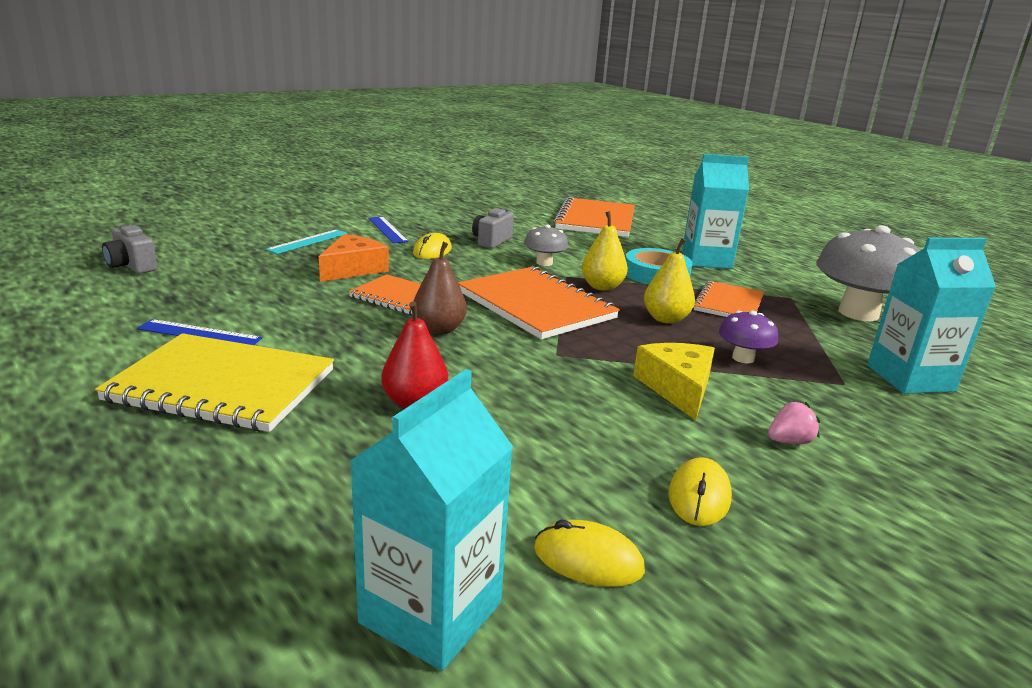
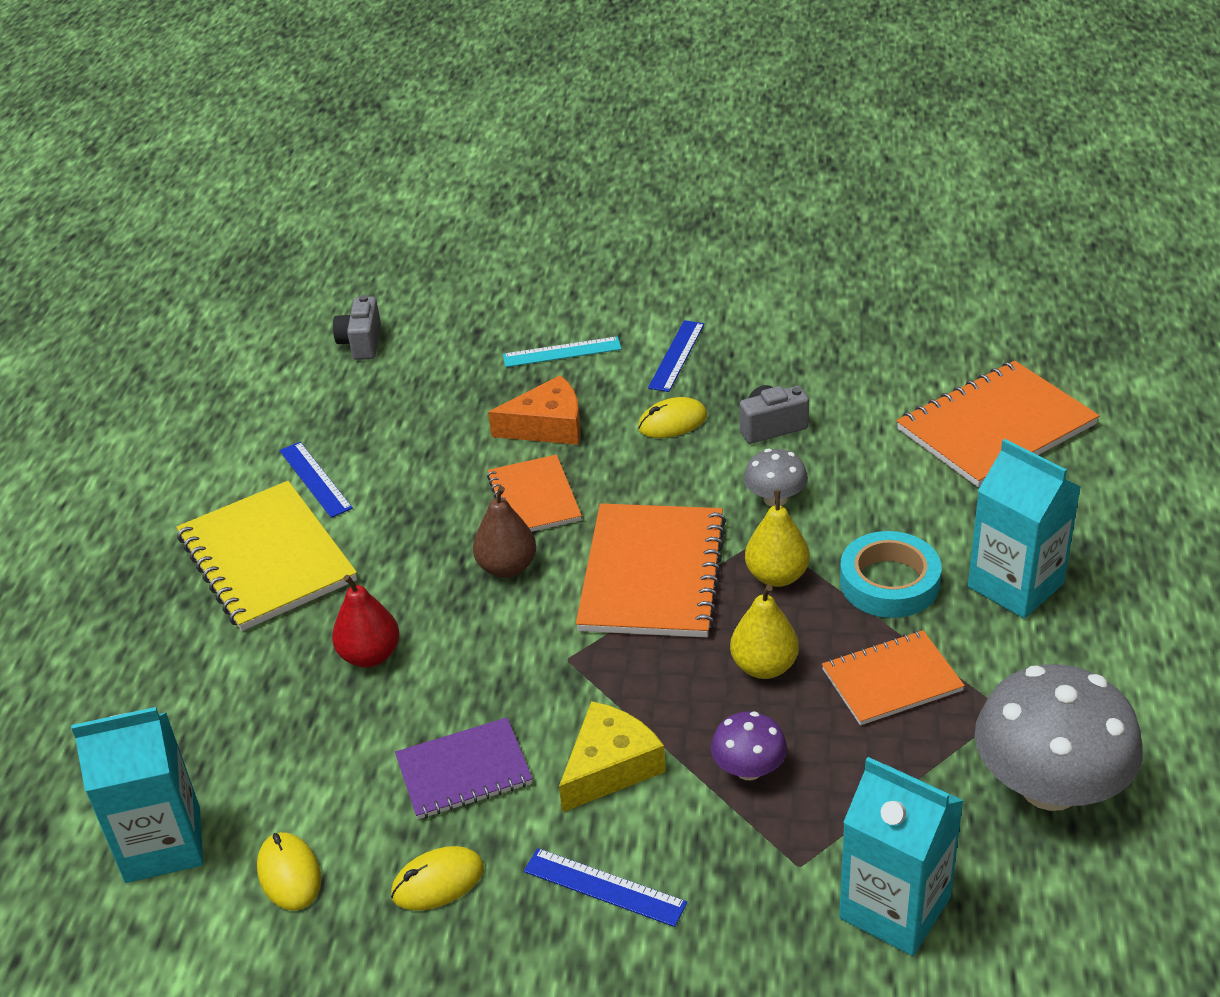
camera: 50 degrees right, 15 degrees up
(598, 430) = (464, 771): none -> purple notebook
(789, 441) = (604, 887): pink strawberry -> blue ruler

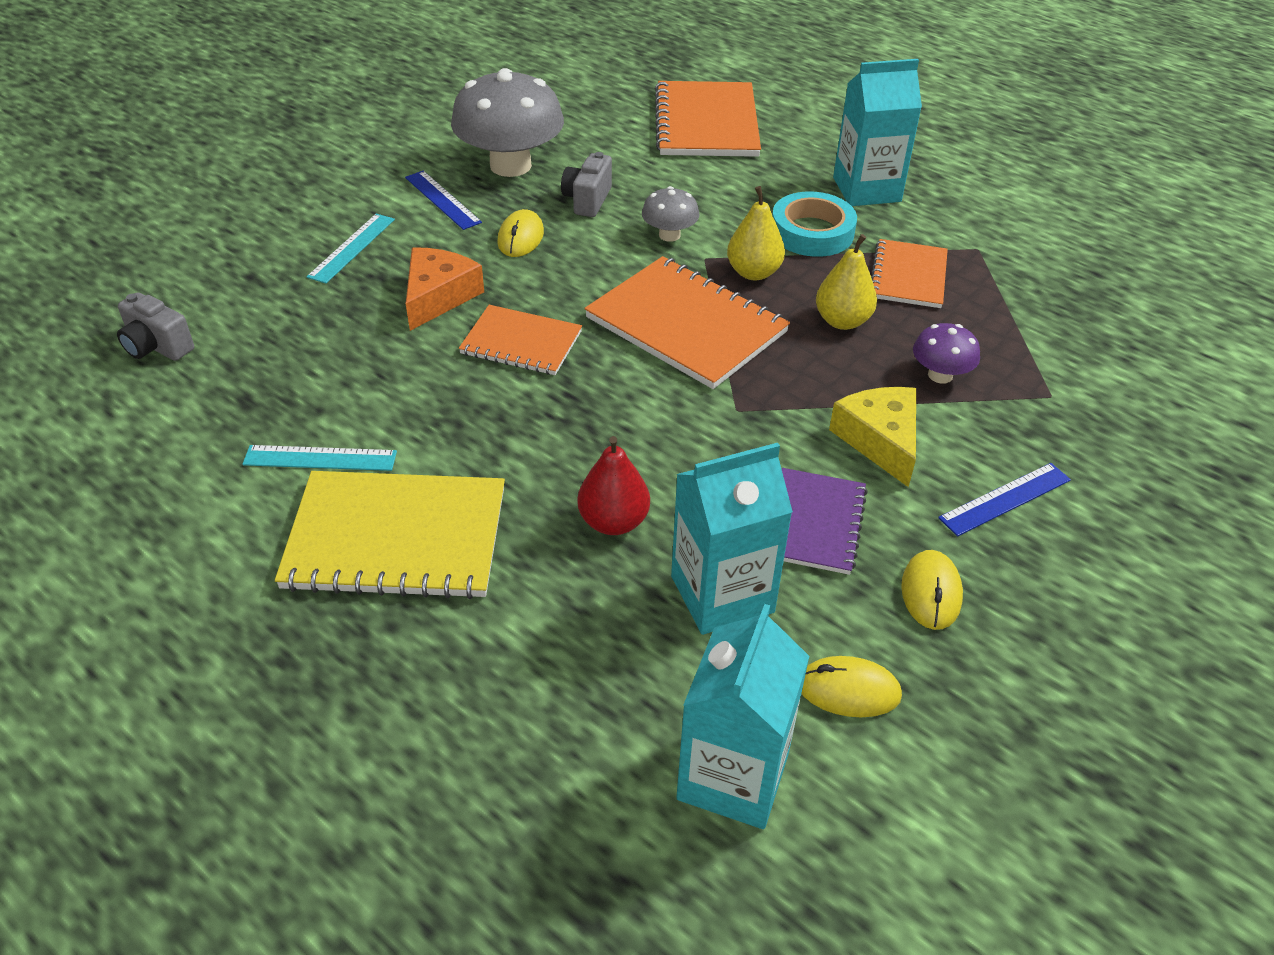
camera: 60 degrees left, 5 degrees up
(315, 479) = (320, 458): blue ruler -> turquoise ruler
(507, 567) = (591, 394): brown pear -> none
(895, 908) = (1119, 373): turquoise carton -> turquoise carton (722, 594)
(1049, 786) = (1057, 265): grey mushroom -> grey mushroom (510, 165)

